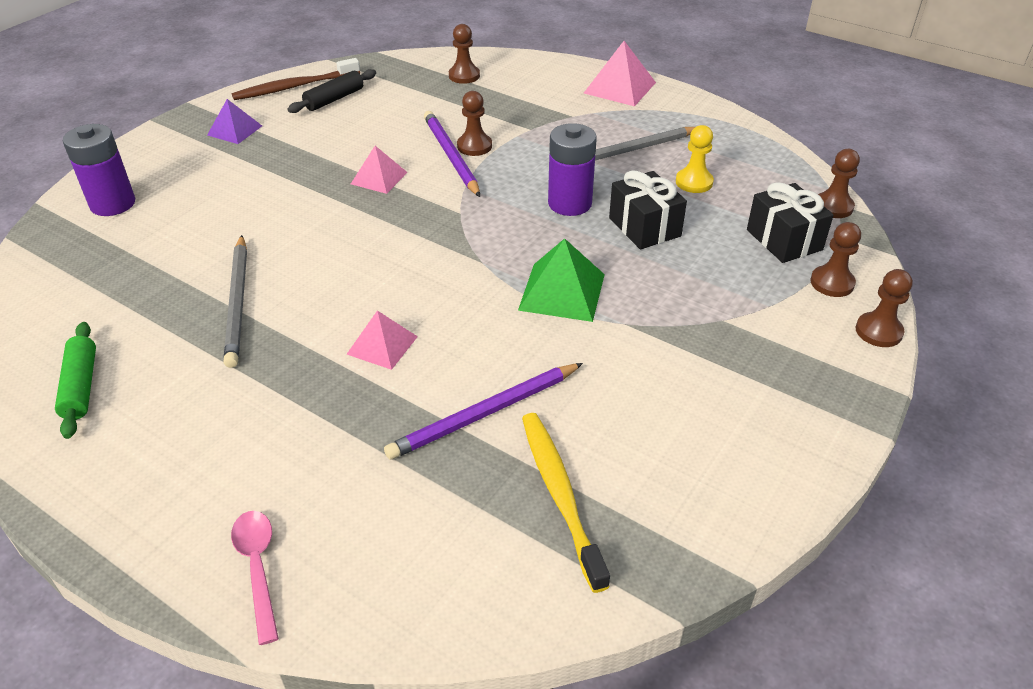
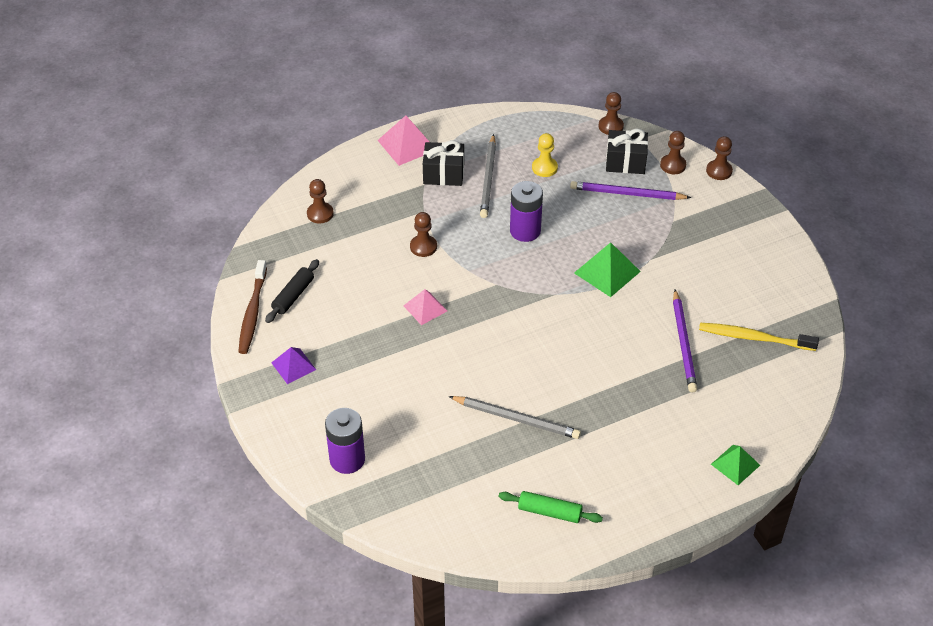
camera: 60 degrees left, 5 degrees up
(258, 567) = (735, 464): pink spoon -> green pyramid
(334, 99) = (293, 296): black rolling pin -> black rolling pin turned 45 degrees clockwise
(382, 345) = (602, 365): pink pyramid -> none
(450, 156) = (426, 263): purple pencil -> purple pencil (627, 194)
(644, 227) = (572, 210): black gift -> black gift (443, 174)

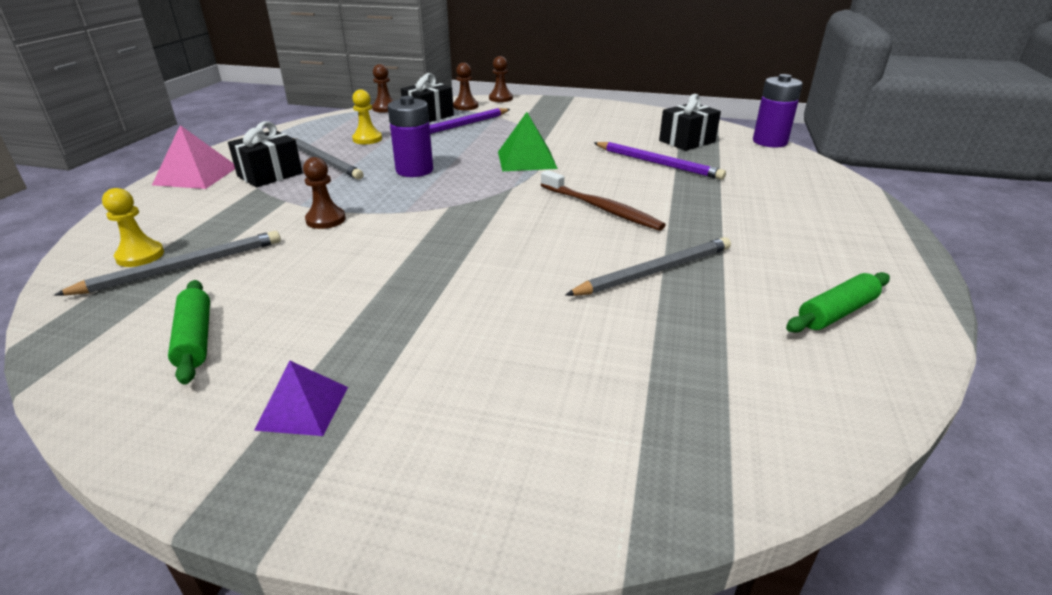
camera: 50 degrees left, 15 degrees down
(252, 313) = (137, 395): brown toothbrush -> brown toothbrush (601, 208)
(293, 296) = (195, 339): black rolling pin -> green rolling pin
(320, 214) = (140, 256): brown pawn -> yellow pawn
(328, 238) = (183, 267): none -> grey pencil
(347, 459) = (566, 451): purple battery -> purple battery (769, 142)
(425, 308) = (405, 254): pink pyramid -> none
(735, 464) = (836, 194): green pyramid -> none
(753, 338) = (687, 141): yellow toothbrush -> black gift

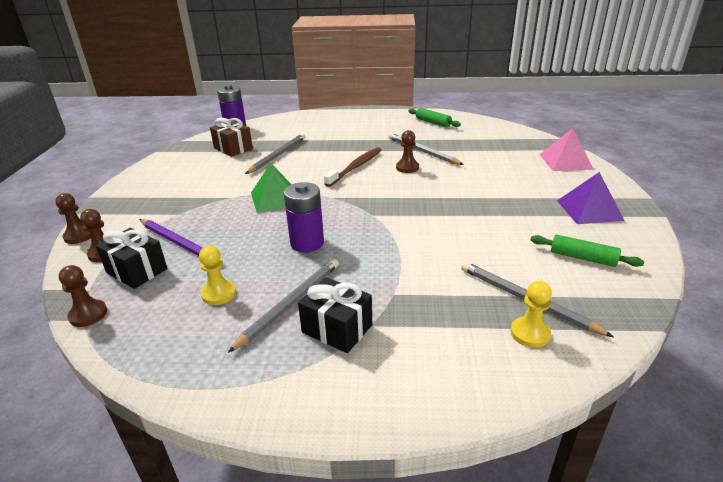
camera: 100 degrees left, 0 degrees up
(195, 339) = (582, 258): green rolling pin -> green rolling pin turned 60 degrees clockwise
(196, 175) = (353, 393): pink pyramid -> pink pyramid (565, 161)
(303, 407) = (589, 210): purple pyramid -> purple pyramid, size x1.52
(326, 220) = (418, 260): brown pawn -> brown pawn (407, 167)
(657, 163) = (277, 155): purple pencil -> grey pencil
(687, 141) = (233, 148): black gift -> brown gift

